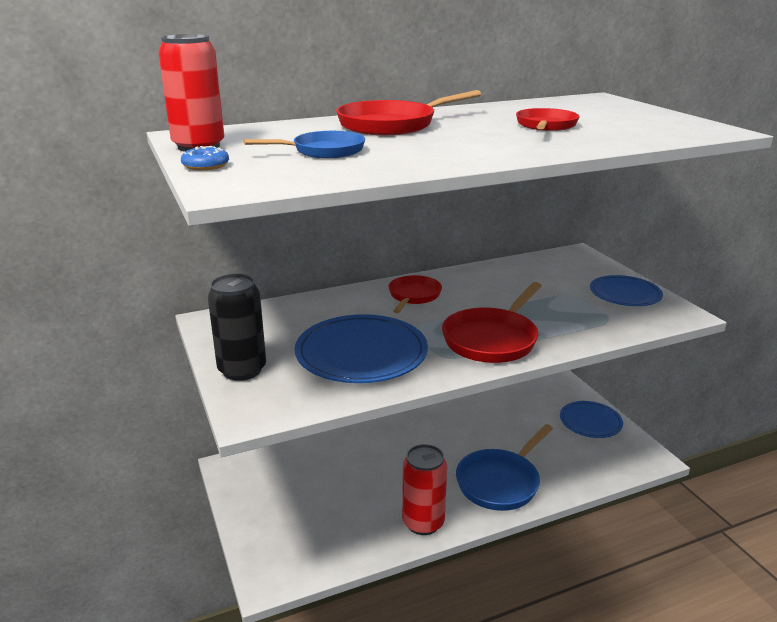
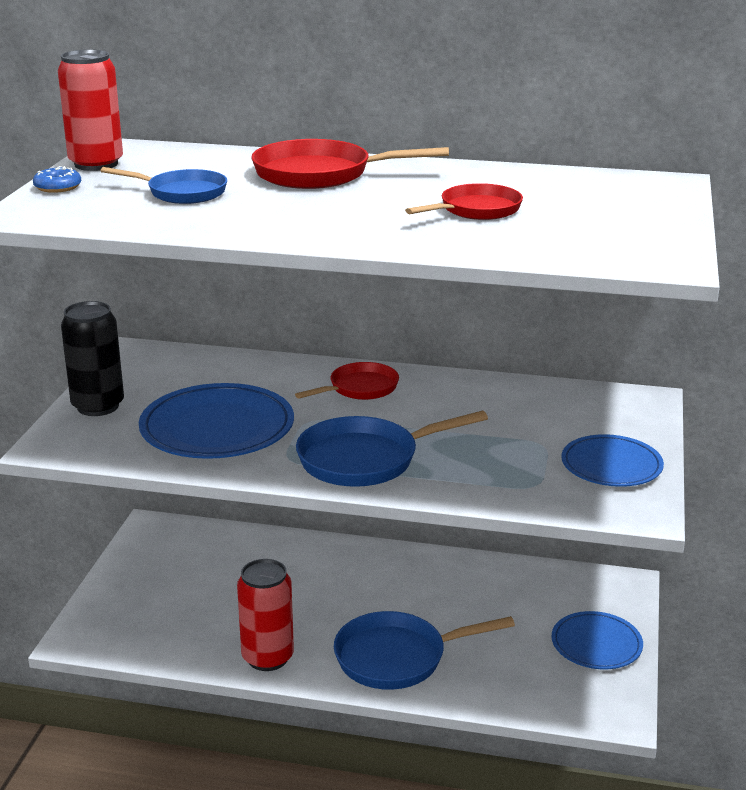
camera: 35 degrees right, 0 degrees up
(492, 339) = (365, 459): red pan -> blue pan

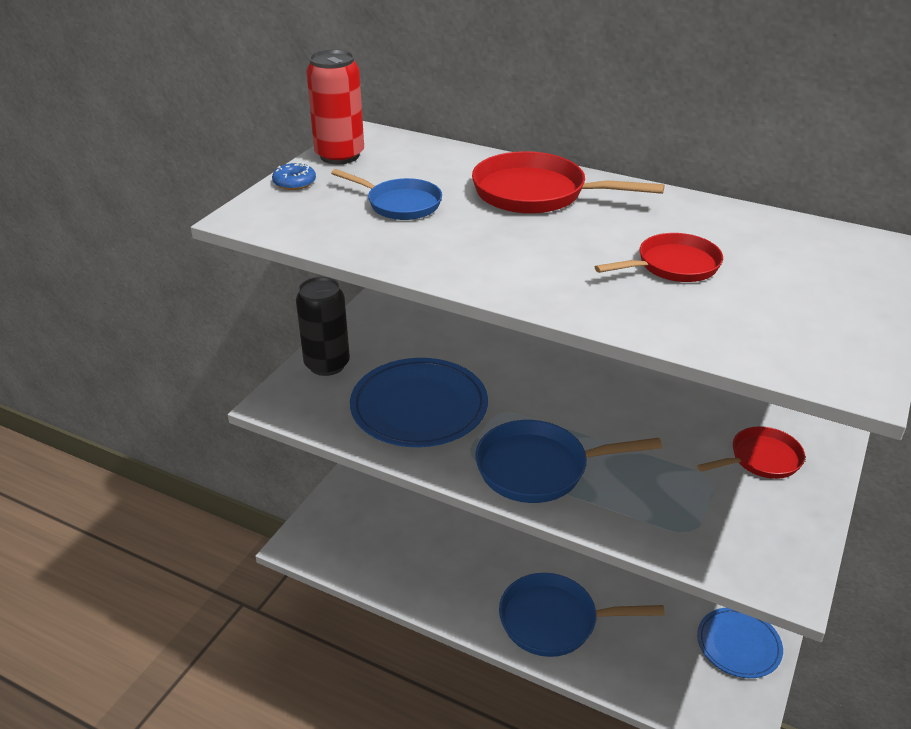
camera: 15 degrees right, 10 degrees up
(267, 657) = (444, 597): red can -> none
(360, 388) = (558, 380): red pan -> red pan (761, 459)
(611, 465) = (773, 519): blue plate -> none

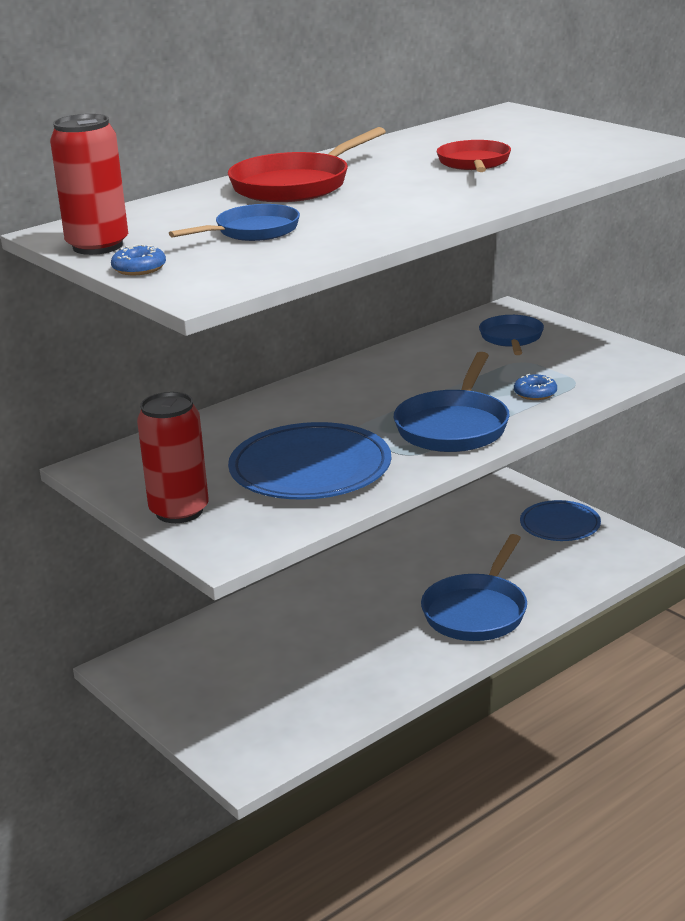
camera: 65 degrees left, 10 degrees down
(327, 364) = (179, 511): black can -> red can
(643, 506) = (535, 393): none -> blue donut
(761, 459) = (511, 338): red pan -> blue pan

